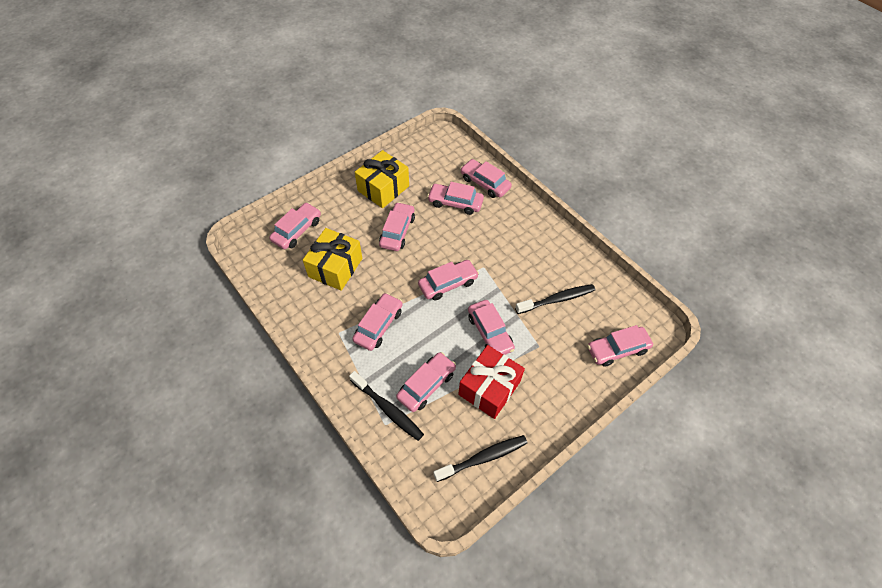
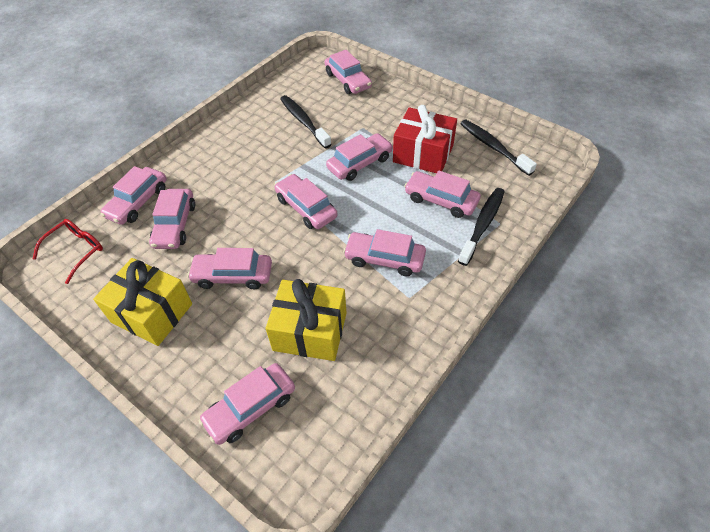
camera: 100 degrees left, 5 degrees down
(297, 230) = (250, 408): pink car -> pink car turned 60 degrees counterclockwise
(448, 152) = (76, 251): none -> red glasses

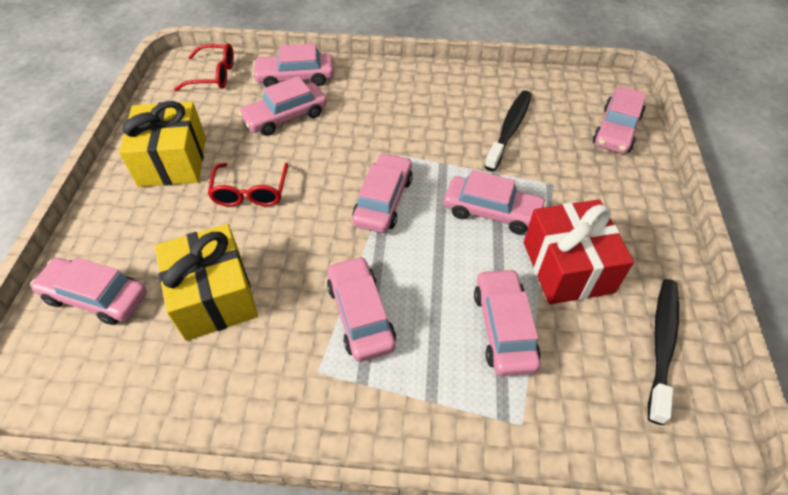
camera: 55 degrees right, 0 degrees up
(233, 275) = (250, 192): pink car -> red glasses
(482, 225) = (500, 402): black toothbrush -> none

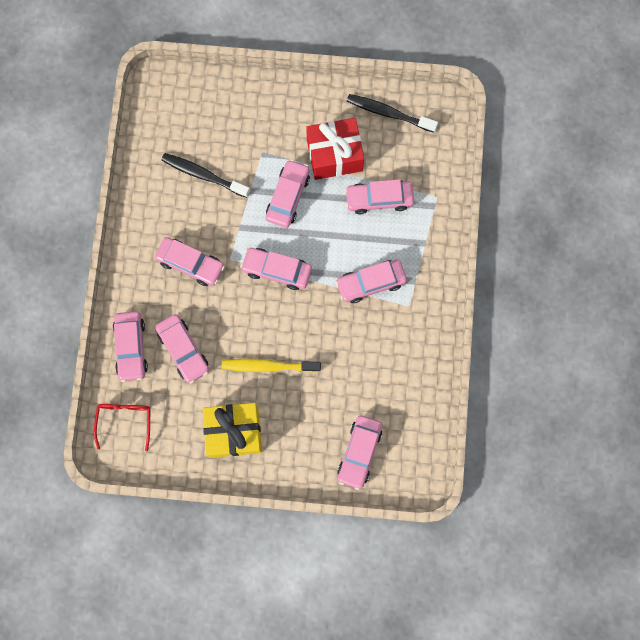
camera: 90 degrees left, 25 degrees up
(214, 296) = (358, 375): yellow gift -> none
(250, 192) = (268, 366): red glasses -> yellow toothbrush
(616, 130) = (206, 97): pink car -> pink car (190, 264)

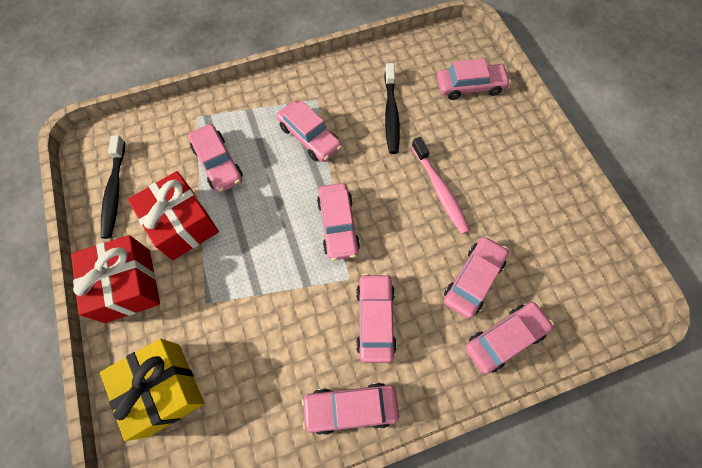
camera: 115 degrees left, 10 degrees down
(125, 420) = (582, 304): red glasses -> none
(203, 175) = (260, 359): black toothbrush -> black toothbrush (391, 114)
(234, 432) = (520, 192): yellow gift -> yellow gift (164, 389)
(268, 366) = (440, 190): yellow toothbrush -> pink toothbrush
(288, 197) = (250, 250): pink car -> pink car (350, 408)
(302, 103) = (128, 285): none -> red gift

